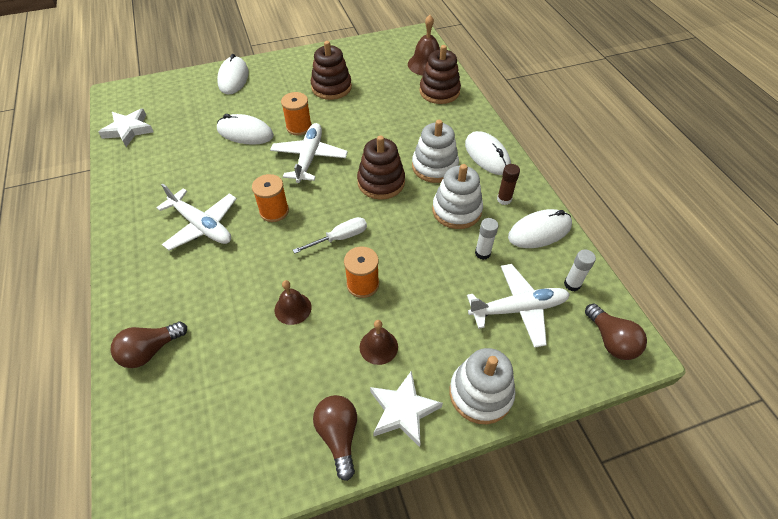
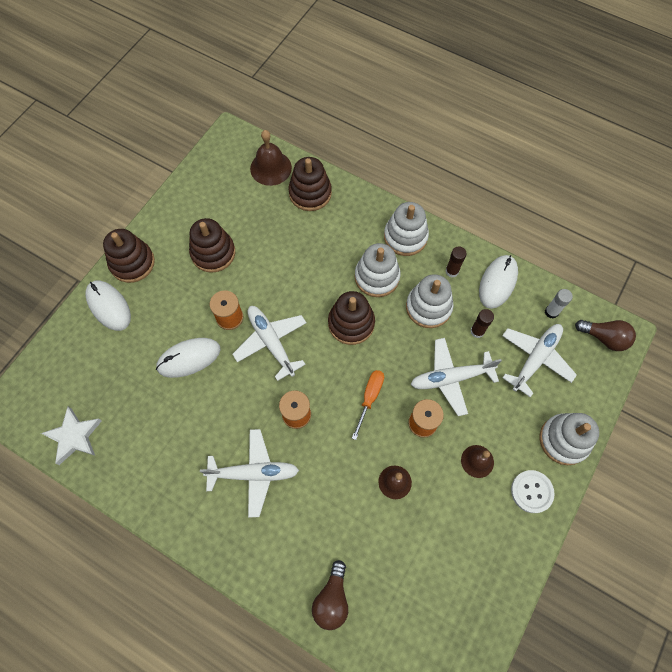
camera: 40 degrees left, 15 degrees up
(275, 65) = (132, 263): none -> brown stacking toy
(338, 435) = (511, 541): brown light bulb -> none
(340, 238) = (369, 398): white screwdriver -> orange screwdriver
(403, 411) = (531, 491): white star -> white button
(422, 270) = (450, 378): none -> white plane
(482, 253) = (477, 331): white glue stick -> brown glue stick
(487, 155) = (405, 237): white mouse -> white stacking toy

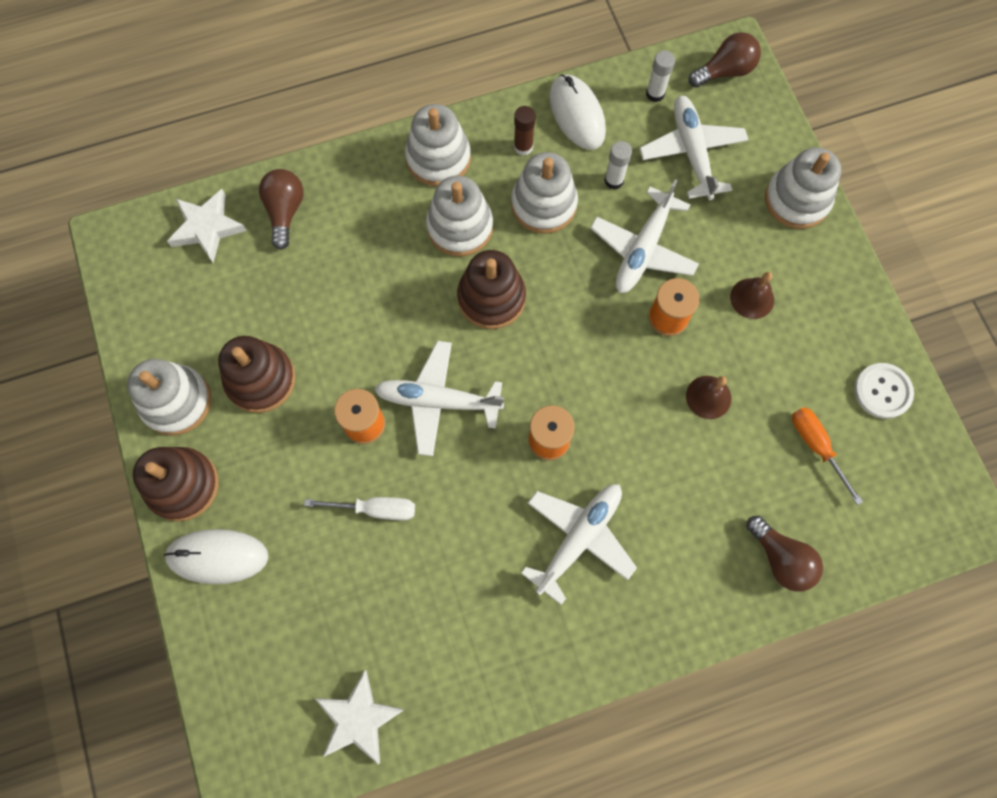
camera: 50 degrees left, 5 degrees up
(171, 226) = (176, 401): none -> white stacking toy
(189, 358) = (375, 509): white mouse -> white screwdriver
(271, 168) = (207, 227): brown bell -> white star
(310, 193) = (285, 211): brown stacking toy -> brown light bulb
(369, 398) = (595, 348): orange screwdriver -> orange screwdriver (816, 446)
(477, 331) = (614, 180): brown glue stick -> white glue stick
(531, 491) = (823, 274): white button -> white button (882, 391)

